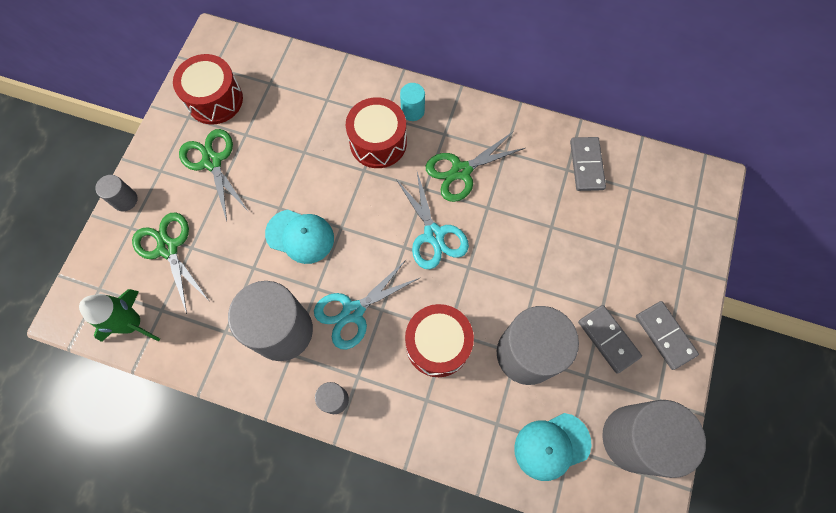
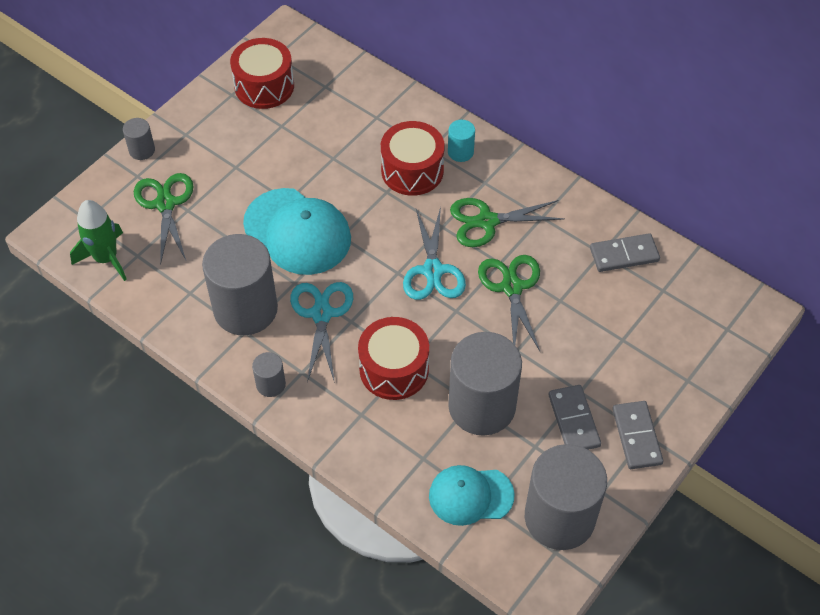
camera: 20 degrees right, 15 degrees down
(212, 161) = (239, 140): green scissors -> green scissors (512, 287)
(300, 236) = (297, 232): turquoise cap -> turquoise cap, size x1.55
(353, 312) = (321, 314): turquoise scissors -> turquoise scissors turned 105 degrees clockwise
(586, 165) = (624, 254): grey domino -> grey domino turned 60 degrees clockwise

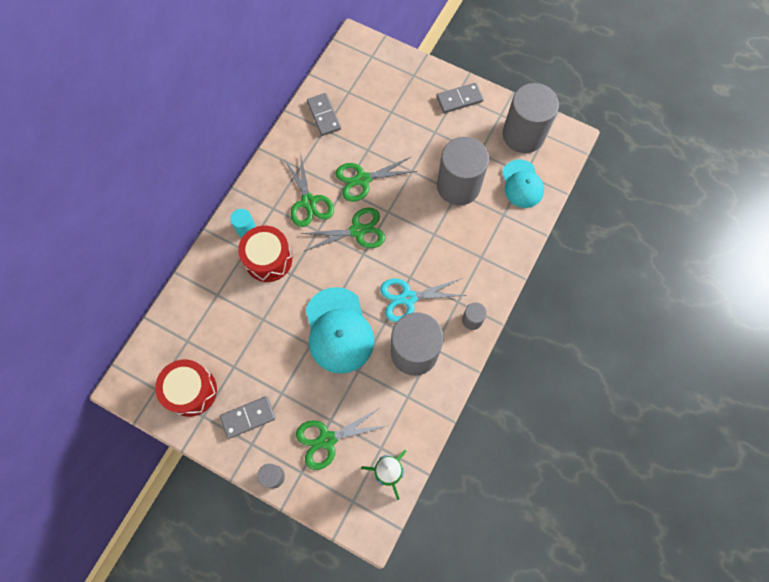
camera: 100 degrees left, 15 degrees up
(297, 232) = (338, 330): turquoise cap -> turquoise cap turned 135 degrees clockwise
(394, 369) = (442, 243): red drum -> none
(433, 271) = (357, 231): turquoise scissors -> green scissors
(574, 420) = (456, 133): grey domino -> grey domino (248, 417)

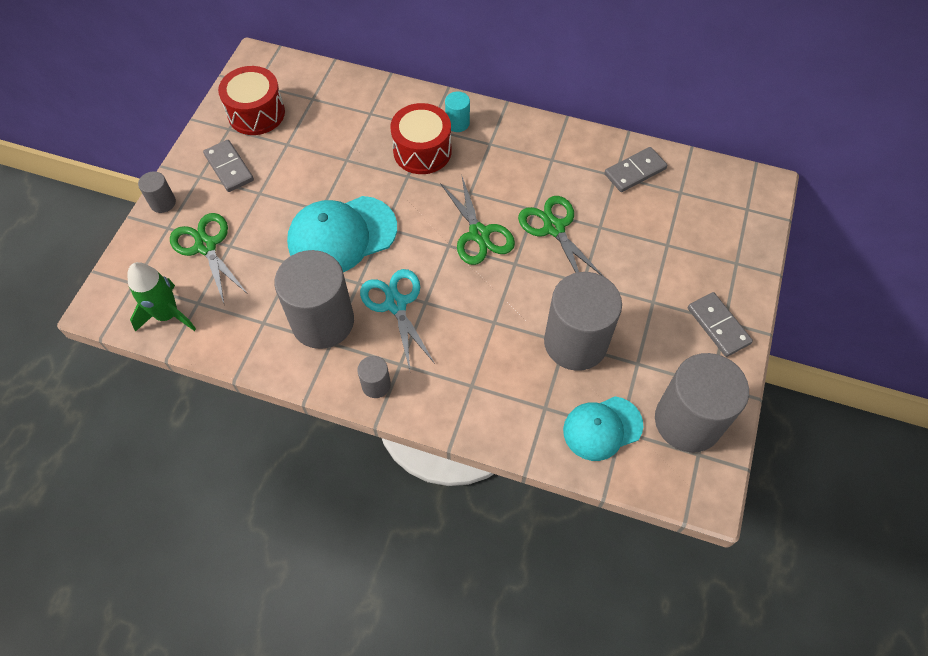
camera: 80 degrees right, 10 degrees down
(308, 202) = (507, 177): green scissors -> none

